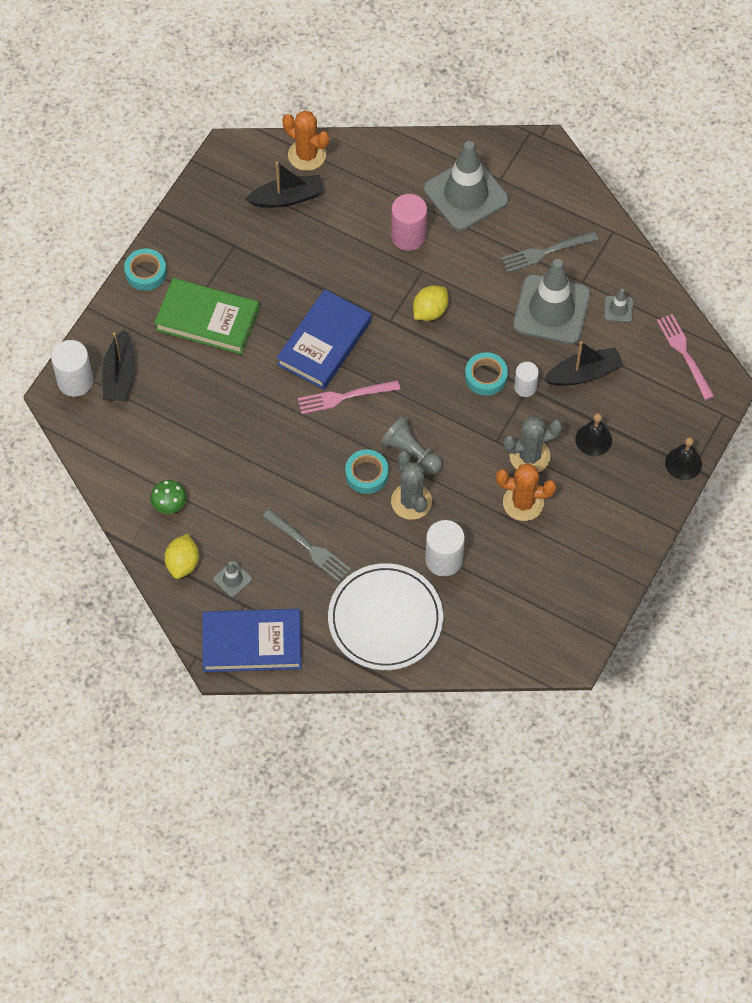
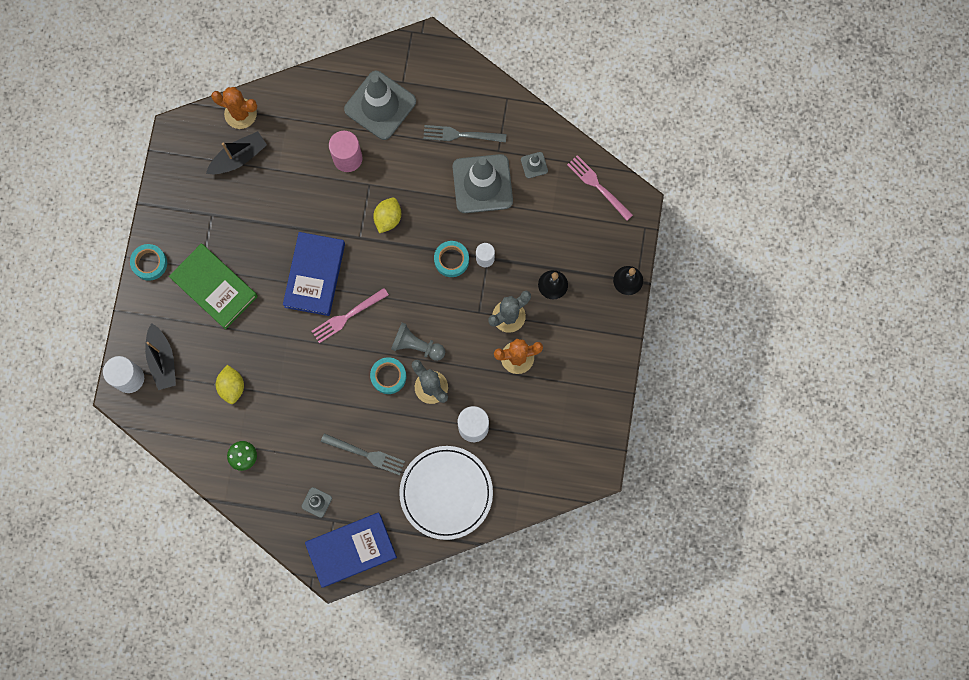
camera: 20 degrees left, 15 degrees up
(183, 563) = (273, 503): yellow lemon -> yellow lemon (232, 387)
(207, 319) = (214, 287): green book -> green book turned 45 degrees clockwise
(545, 252) = (460, 135): grey fork -> grey fork turned 45 degrees clockwise
(583, 373) = (526, 230): black boat -> none

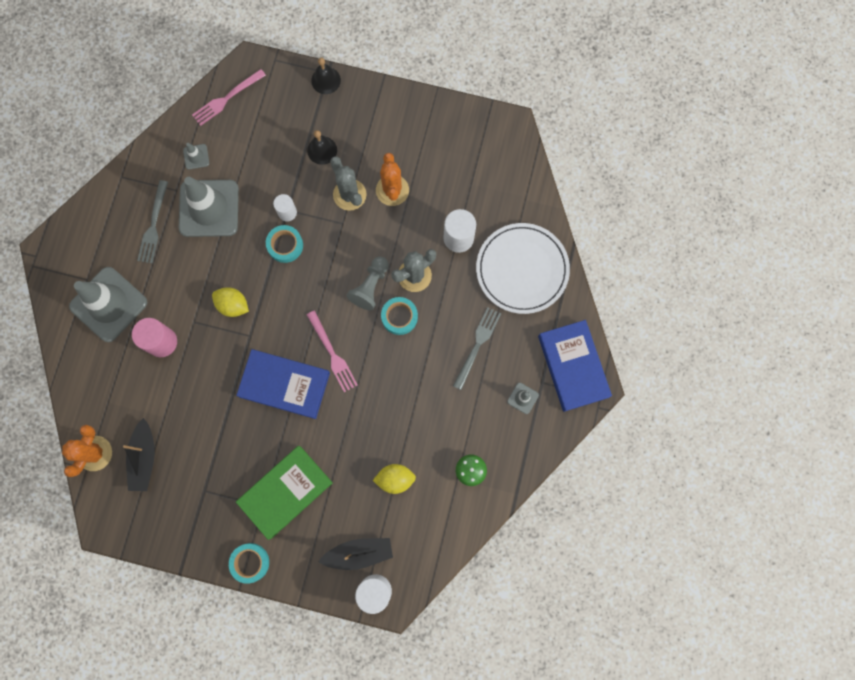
camera: 85 degrees left, 0 degrees up
(238, 157) = (144, 458): black boat -> black boat turned 150 degrees counterclockwise

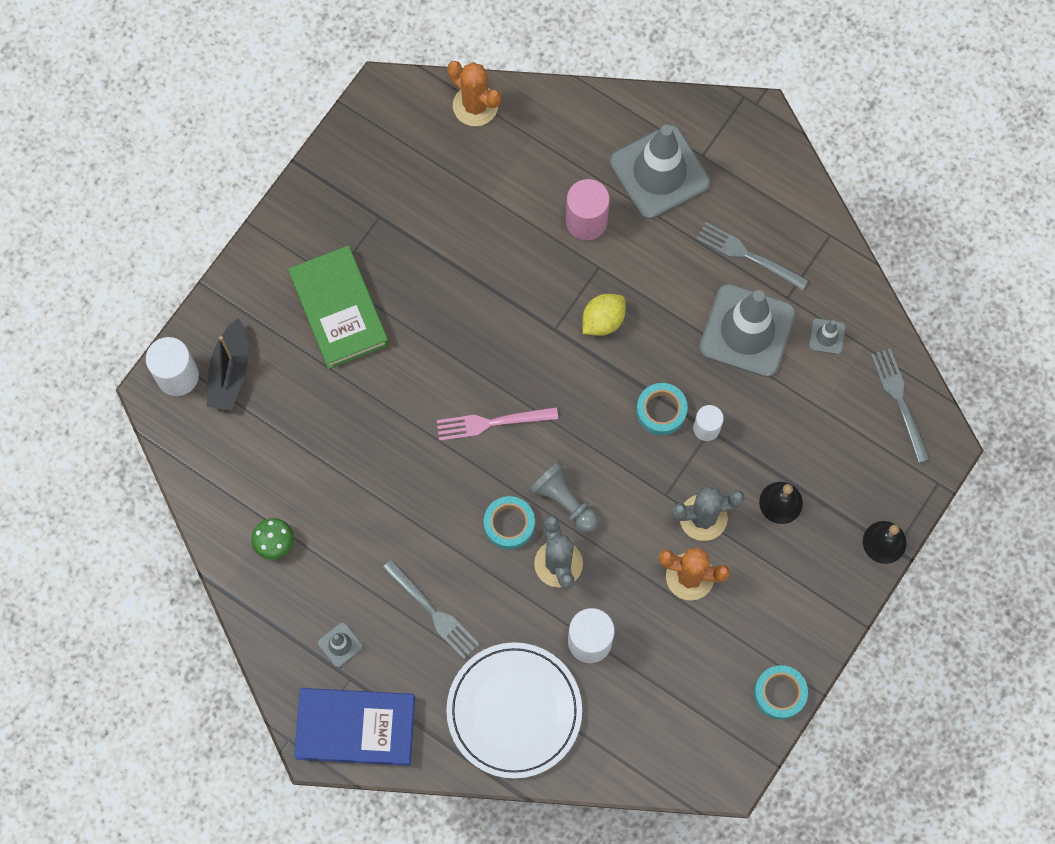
camera: 110 degrees right, 5 degrees down
(144, 458) = (447, 159): black boat -> none
(226, 99) = (899, 400): pink fork -> grey fork
(250, 562) = (272, 243): turquoise tape -> turquoise tape (779, 693)
(284, 385) = (474, 351): blue book -> none
(395, 479) = (302, 446): yellow lemon -> none

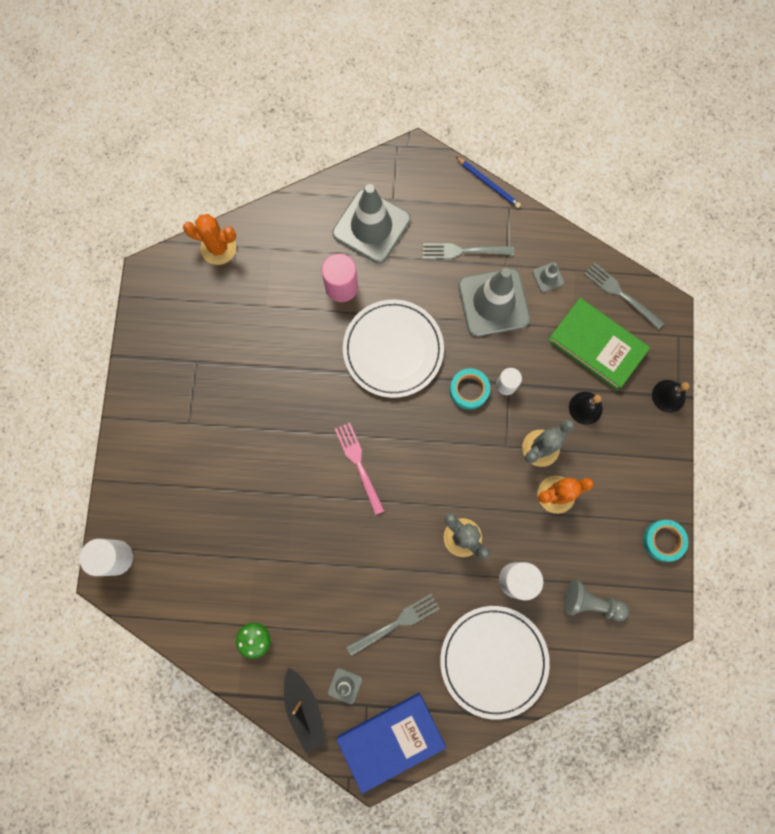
camera: 30 degrees left, 5 degrees up
(230, 372) = (152, 533): black boat -> black boat (304, 708)
(339, 310) = (205, 444): green book -> green book (596, 345)
(433, 612) = (396, 623): grey fork -> grey fork turned 45 degrees counterclockwise
(491, 423) = (358, 464): pink fork -> pink fork turned 105 degrees clockwise
(509, 524) = (412, 529): turquoise tape -> none
(564, 501) = (440, 491): grey pawn -> grey pawn (590, 603)
(603, 321) = (393, 349): yellow lemon -> white plate
(822, 195) = (488, 183): none -> blue pencil

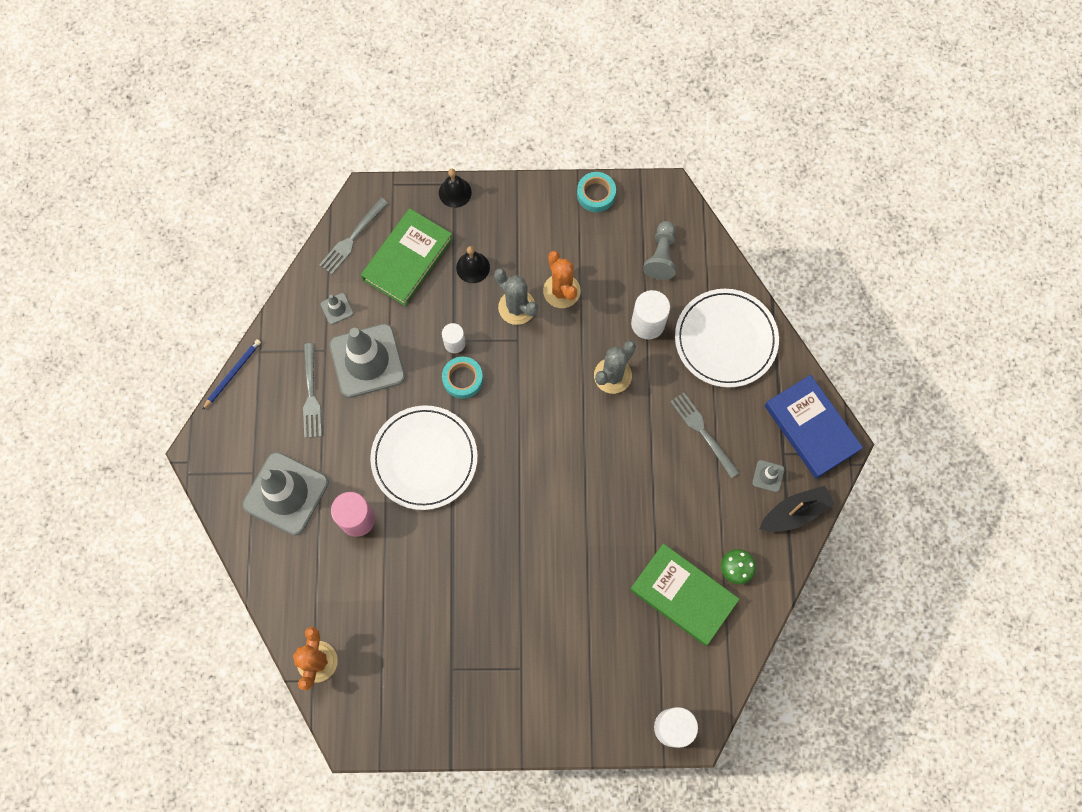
camera: 95 degrees left, 5 degrees down
(236, 583) = (683, 595): none -> green book
(358, 464) = (549, 483): pink fork -> none

